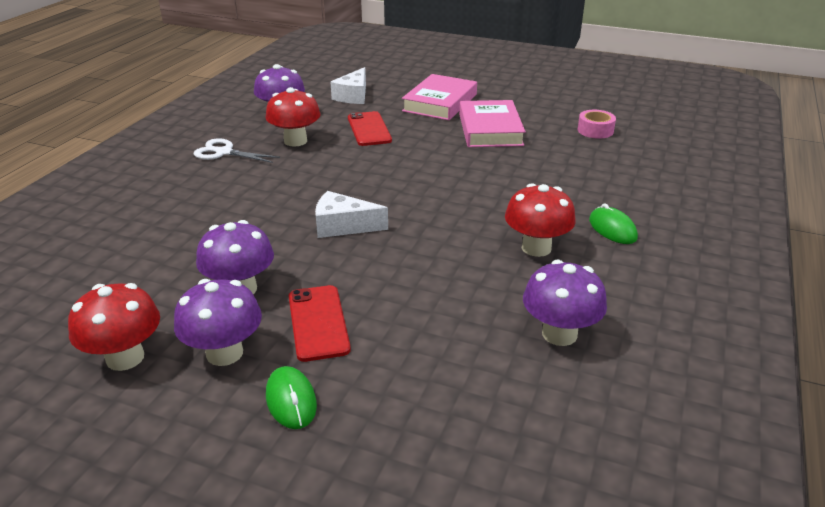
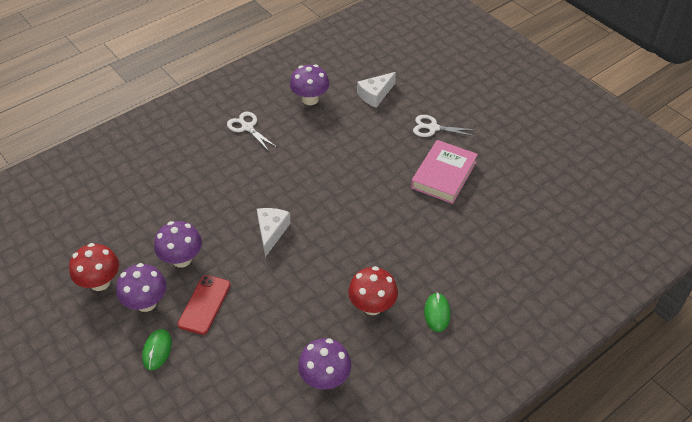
camera: 30 degrees right, 15 degrees up
(295, 141) = (299, 133): red mushroom -> none
(343, 226) = (271, 232): white cheese -> white cheese turned 60 degrees clockwise
(369, 129) = (357, 139): red phone -> none
(440, 103) = (433, 128): pink book -> white scissors
(595, 130) = (523, 209): pink tape -> none

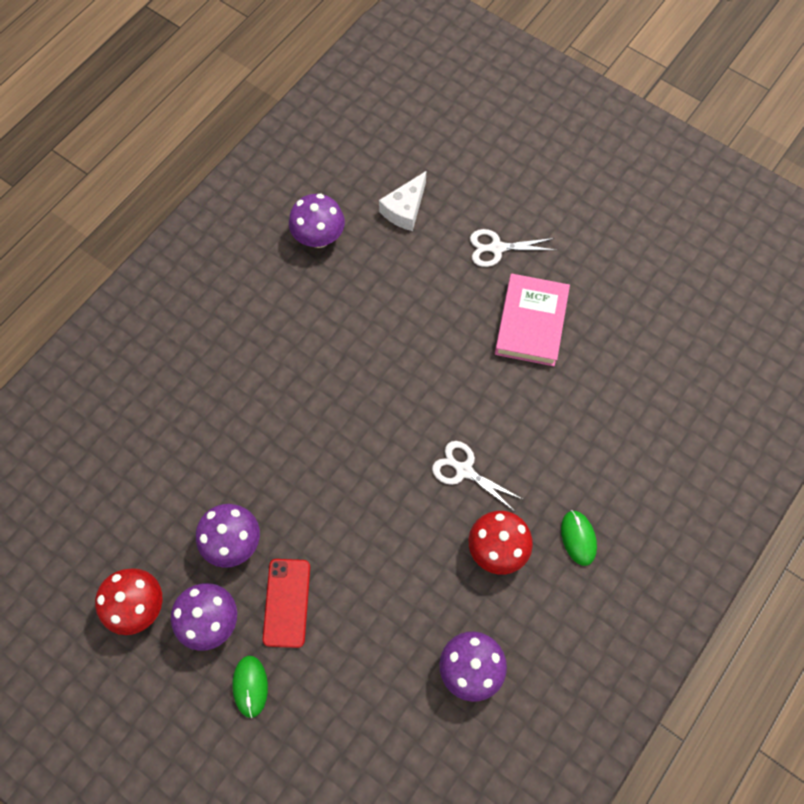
camera: 15 degrees left, 20 degrees up
(247, 127) = (248, 306): white scissors -> white scissors (464, 470)
(271, 232) = (336, 470): white cheese -> none

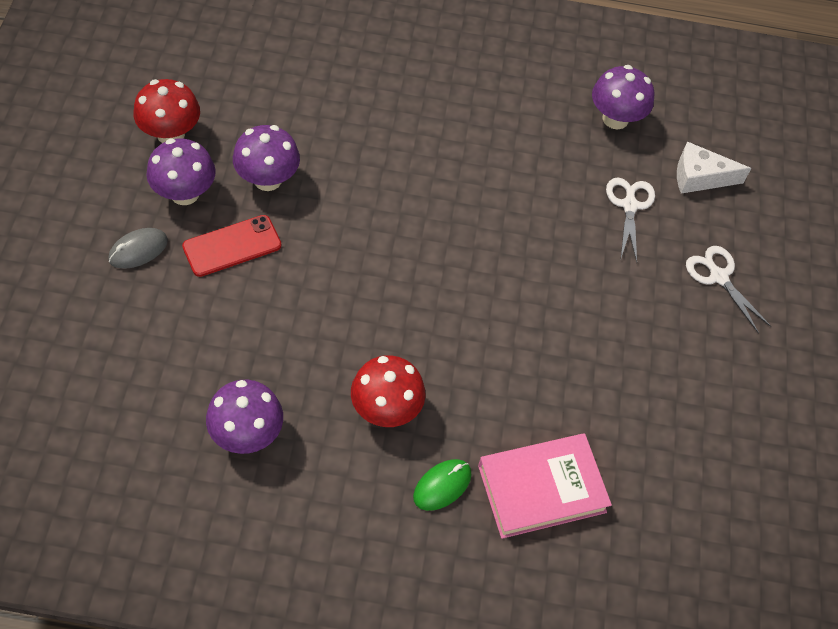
camera: 55 degrees right, 10 degrees down
(250, 686) = (138, 250): green mouse -> grey mouse
(464, 470) = (452, 344): white scissors -> white scissors (629, 205)
(531, 323) = (656, 343): pink book -> pink book (541, 488)

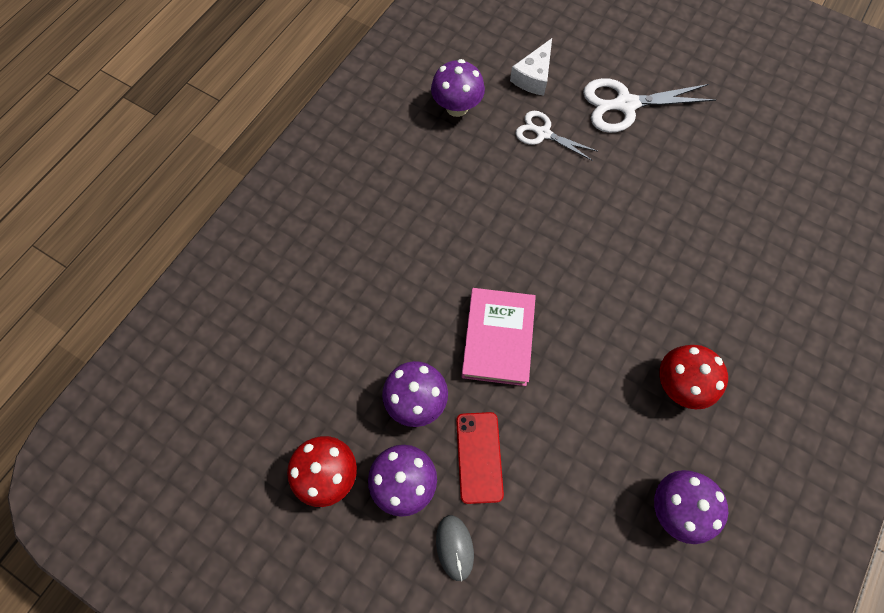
camera: 60 degrees left, 10 degrees up
(442, 486) = (756, 367): green mouse -> none
(541, 488) = (773, 297): pink book -> pink book (498, 338)
(718, 276) = (625, 105): white scissors -> white scissors, size x1.61

